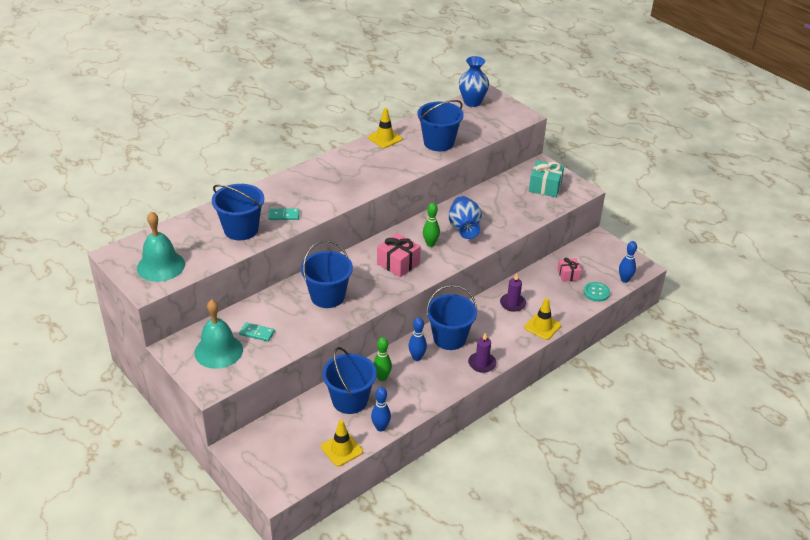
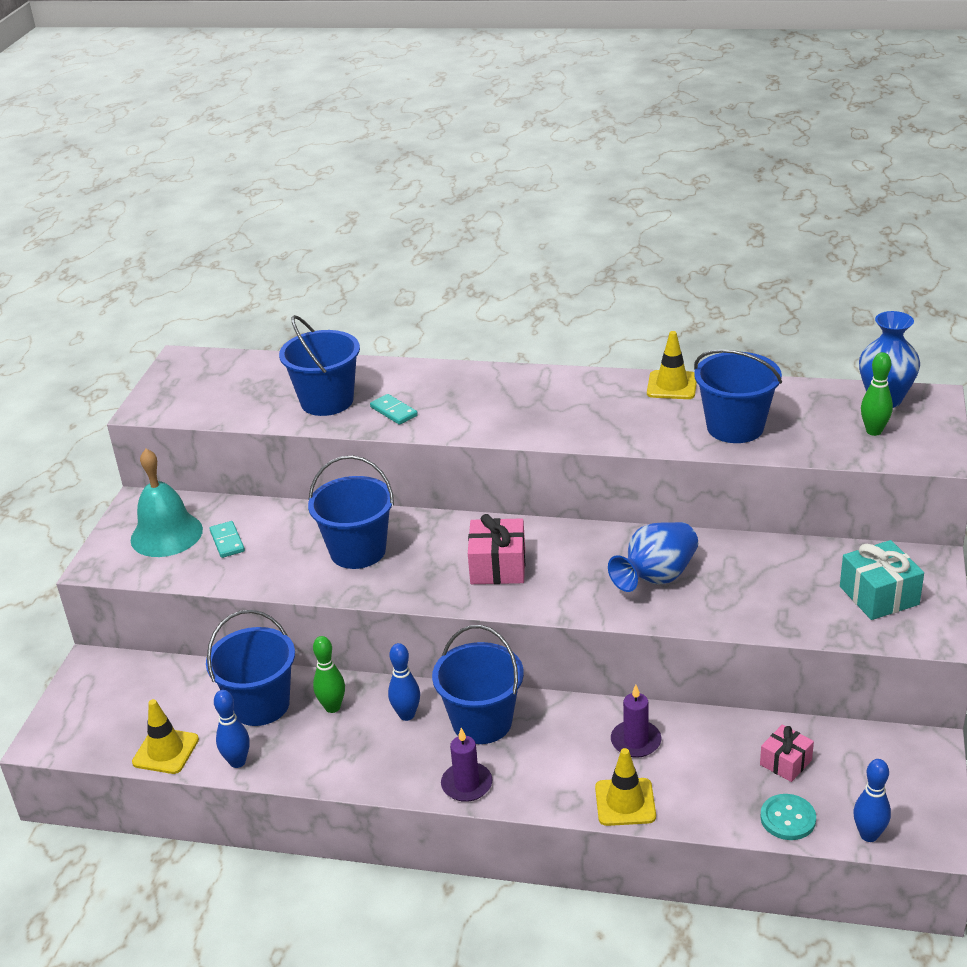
camera: 55 degrees right, 5 degrees down
(161, 266) = (195, 394): turquoise bell -> none
(430, 244) = (578, 569): green bowling pin -> green bowling pin (874, 431)

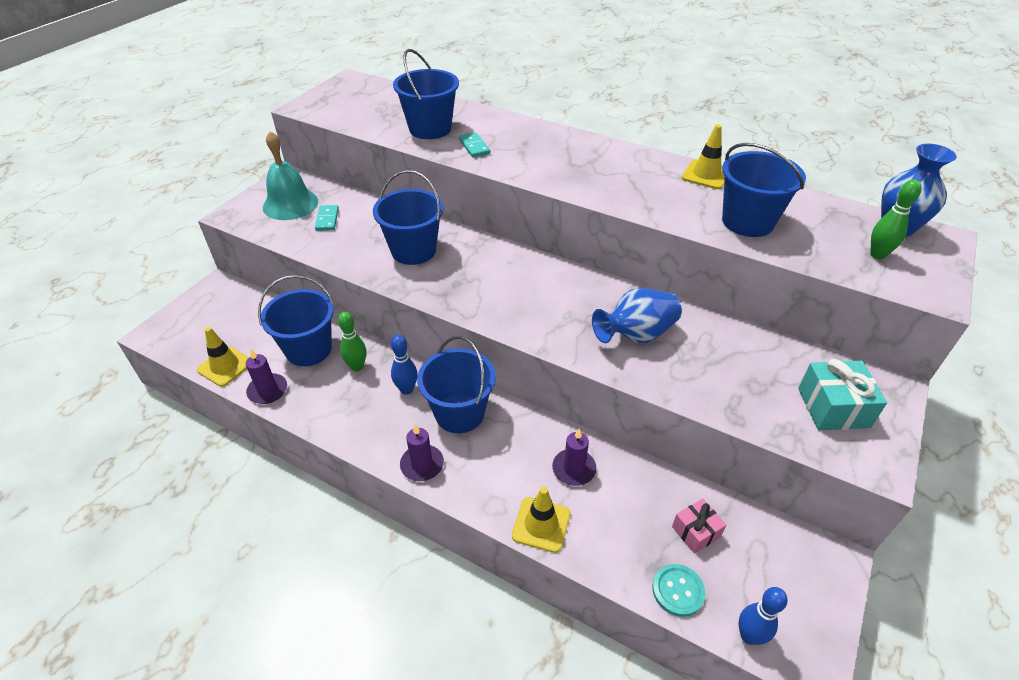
camera: 15 degrees right, 10 degrees up
(237, 762) = (267, 390): blue bowling pin -> purple candle
(498, 566) = (511, 291): pink gift -> none

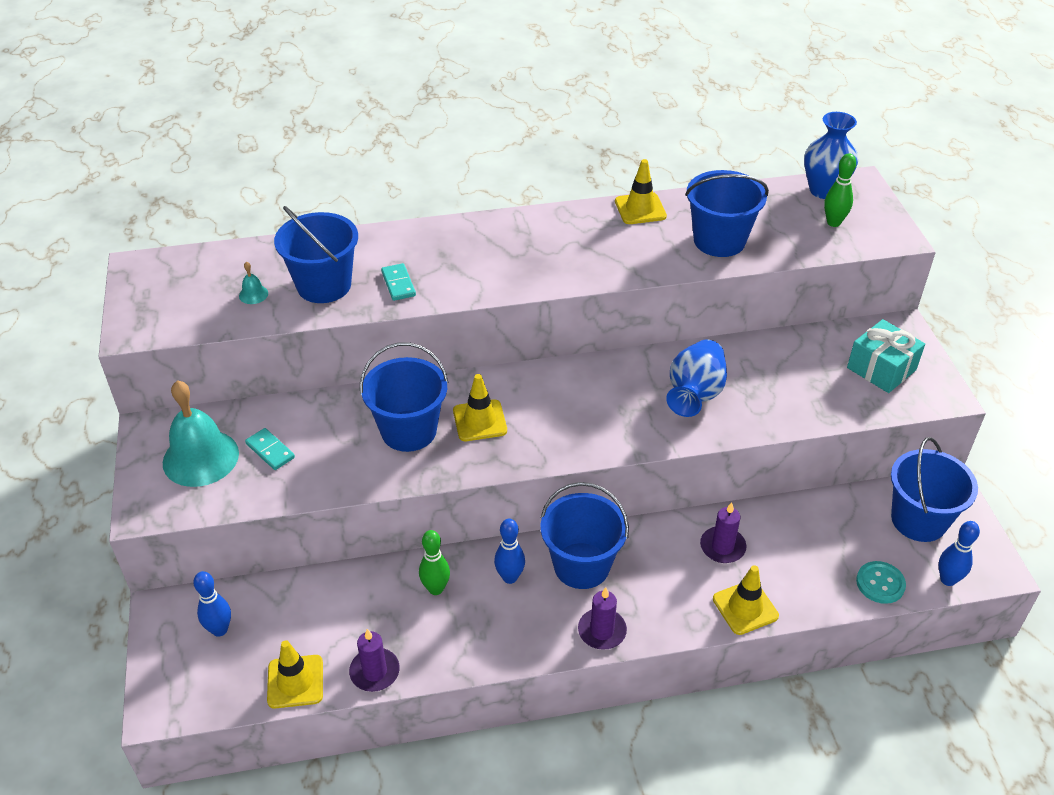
camera: 40 degrees left, 0 degrees up
(228, 313) = (220, 630): none -> blue bowling pin
(308, 349) = (364, 606): blue bucket -> blue bucket (918, 520)
(386, 116) = (253, 294): none -> turquoise bell
(463, 268) = (480, 421): none -> yellow traffic cone
(474, 147) = (398, 284): turquoise domino -> turquoise domino turned 45 degrees clockwise
(696, 532) = (851, 532): pink gift -> none

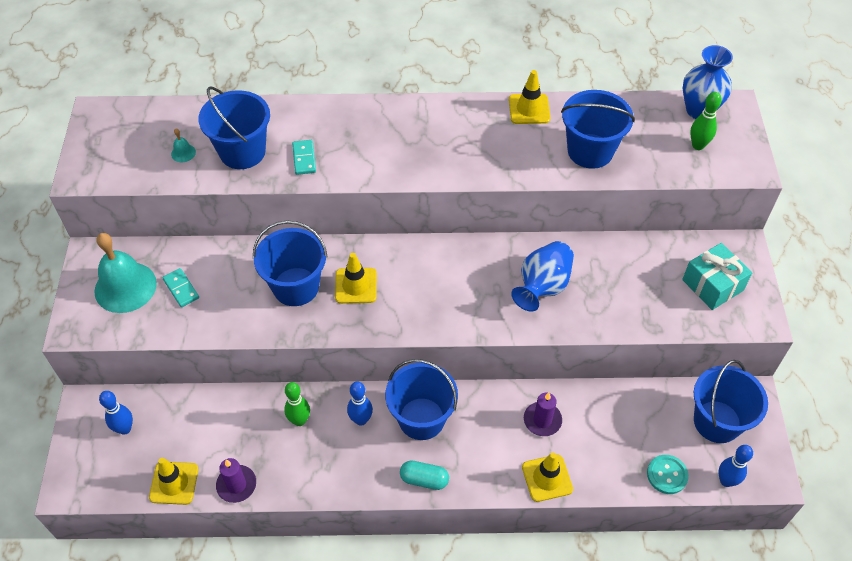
camera: 10 degrees right, 10 degrees up
(602, 631) = (424, 479): purple candle -> turquoise capsule

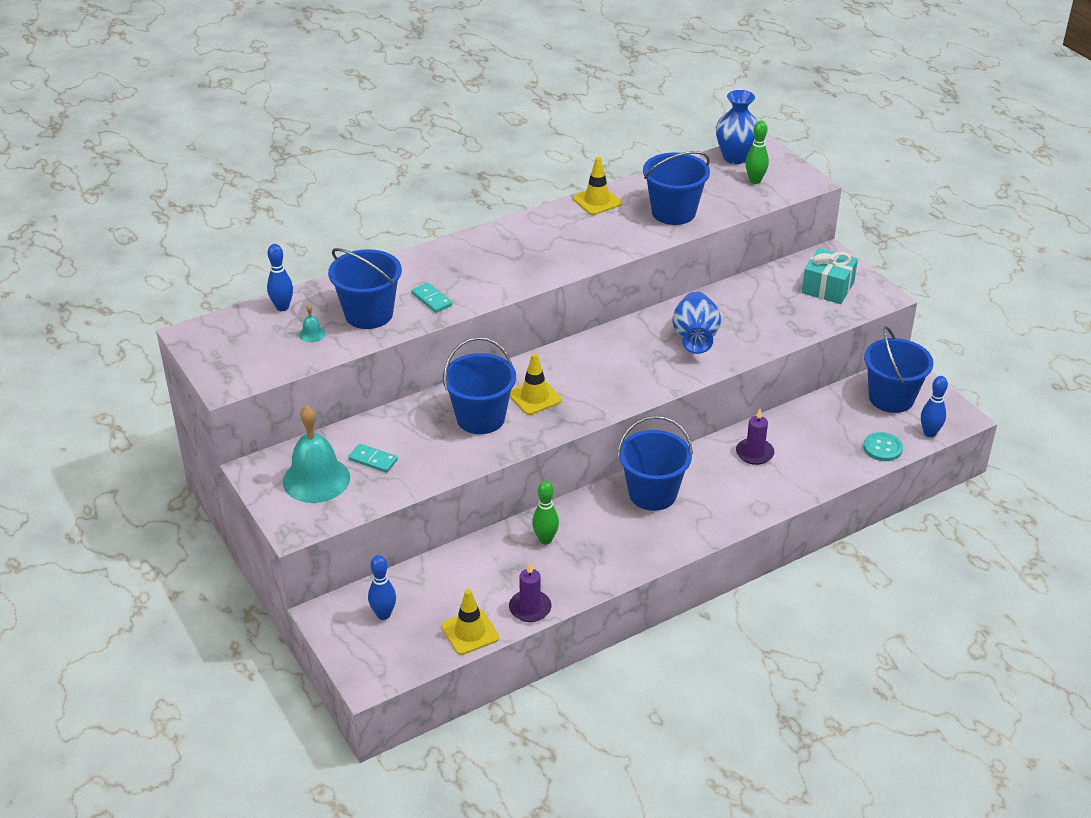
camera: 30 degrees left, 15 degrees down
(361, 420) = (600, 516): blue bowling pin -> blue bowling pin (282, 307)
(424, 479) = (692, 533): turquoise capsule -> none
(547, 478) = (792, 490): yellow traffic cone -> none

